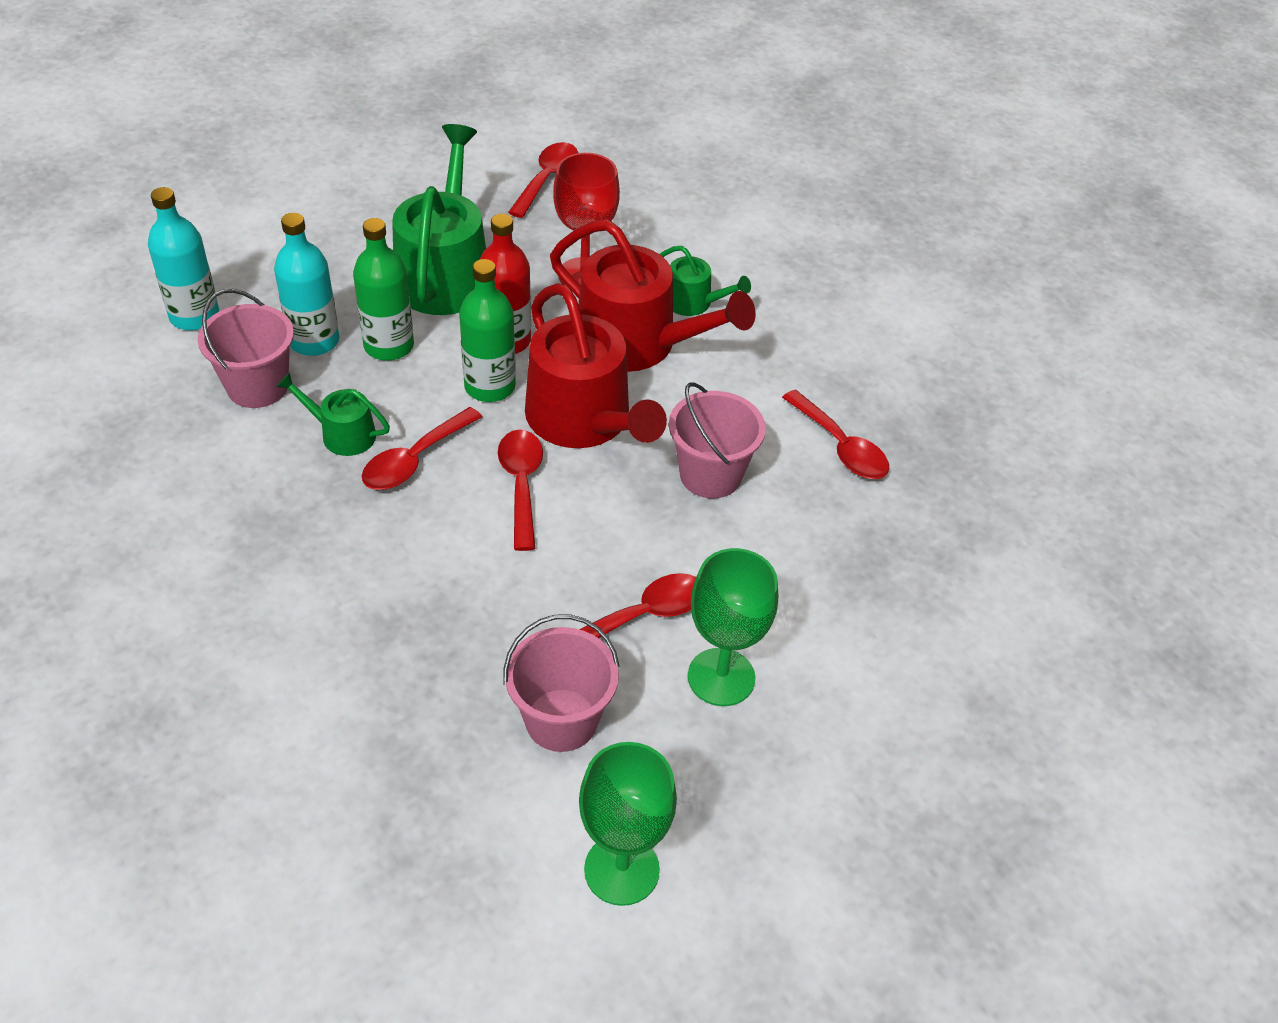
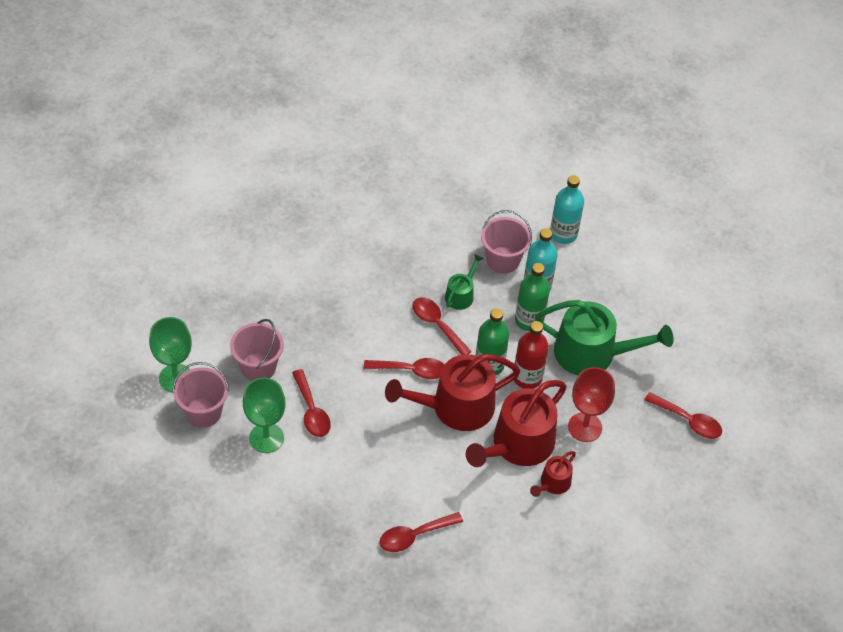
camera: 100 degrees right, 5 degrees up
(693, 302) = (553, 483): green watering can -> red watering can
(710, 475) = (403, 462): pink bucket -> pink bucket (203, 412)

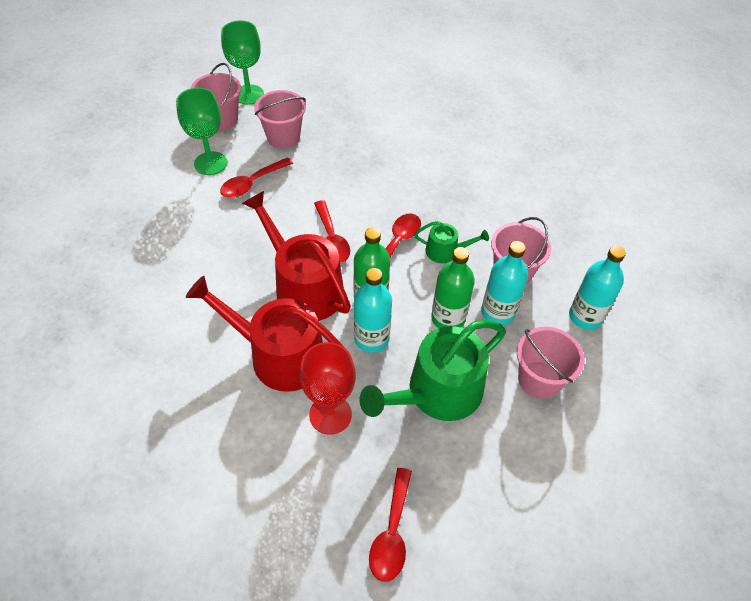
camera: 70 degrees right, 0 degrees up
(414, 535) = (135, 298): red spoon -> none
(527, 377) = (371, 338): red bottle -> turquoise bottle
(553, 483) = (240, 404): red watering can -> none
(592, 353) = (437, 393): green watering can -> green watering can turned 60 degrees clockwise
(605, 287) = (539, 379): none -> pink bucket

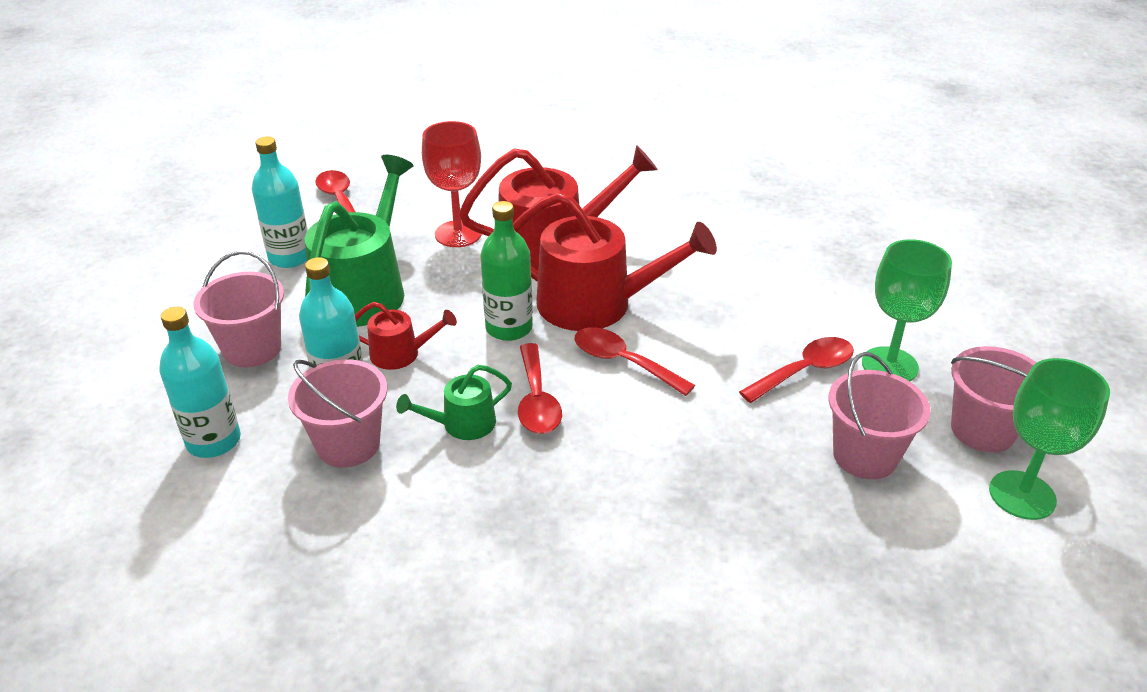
camera: 145 degrees right, 15 degrees down
(252, 183) = (804, 371): red spoon -> red spoon turned 45 degrees clockwise
(371, 338) = (473, 298): turquoise bottle -> turquoise bottle (290, 257)
(448, 318) = (401, 354): green bottle -> red watering can

